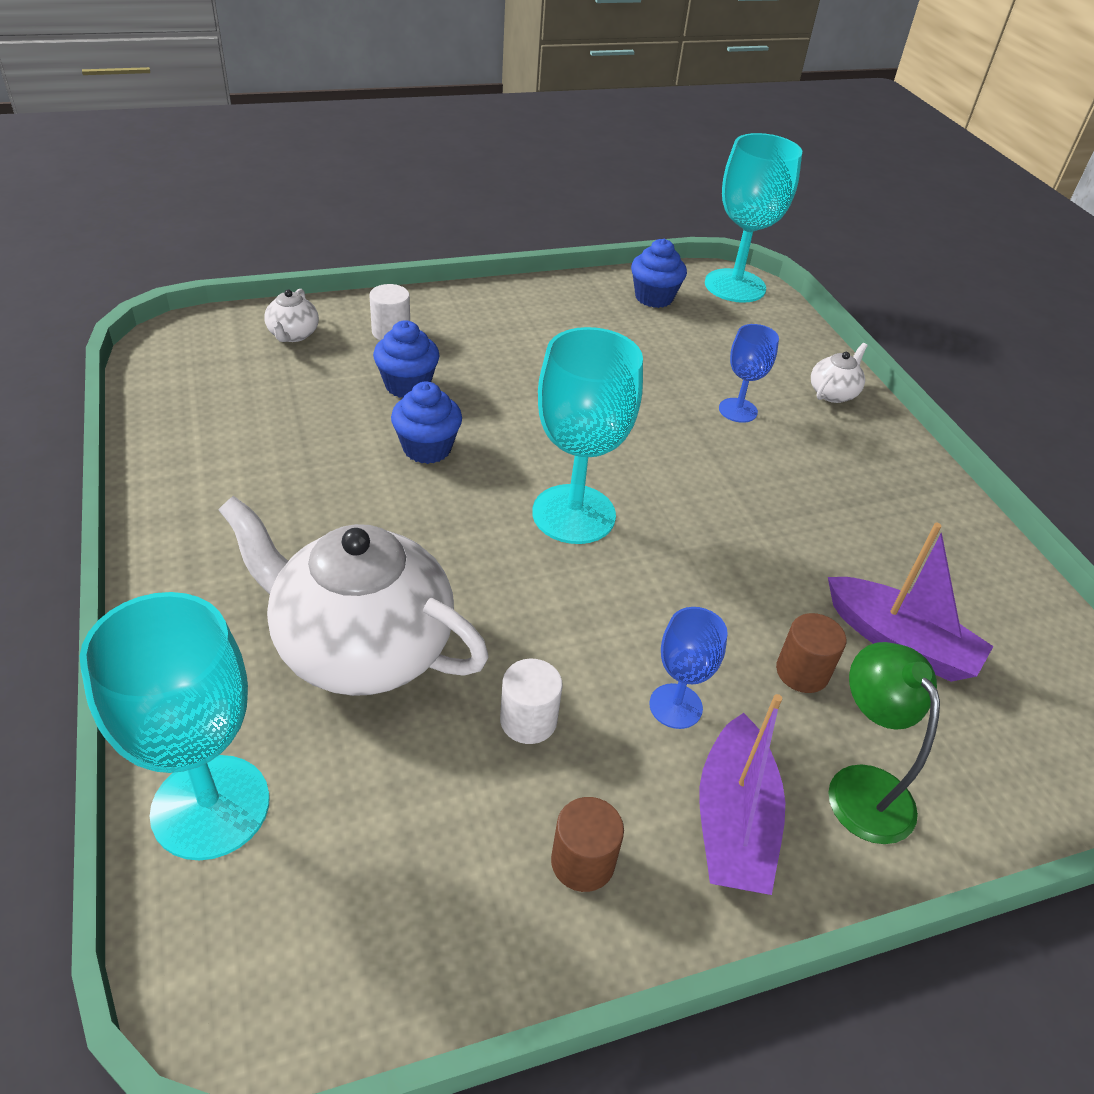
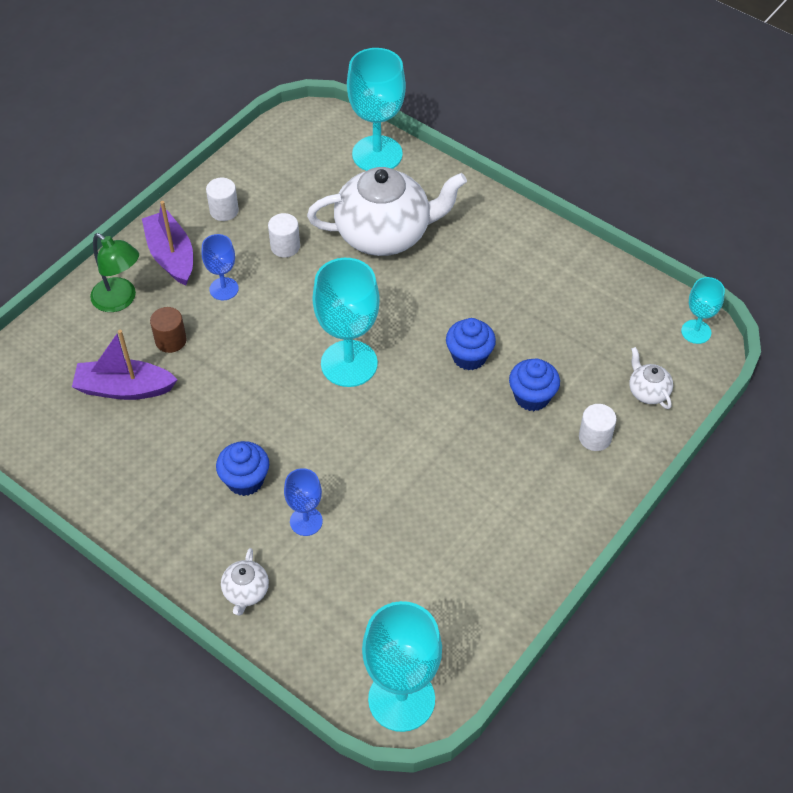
camera: 150 degrees right, 10 degrees up
(171, 348) = (696, 332): none -> turquoise goblet
(582, 862) = (224, 210): brown cylinder -> white cylinder
(654, 297) = (455, 624): blue cupcake -> blue cupcake (245, 480)

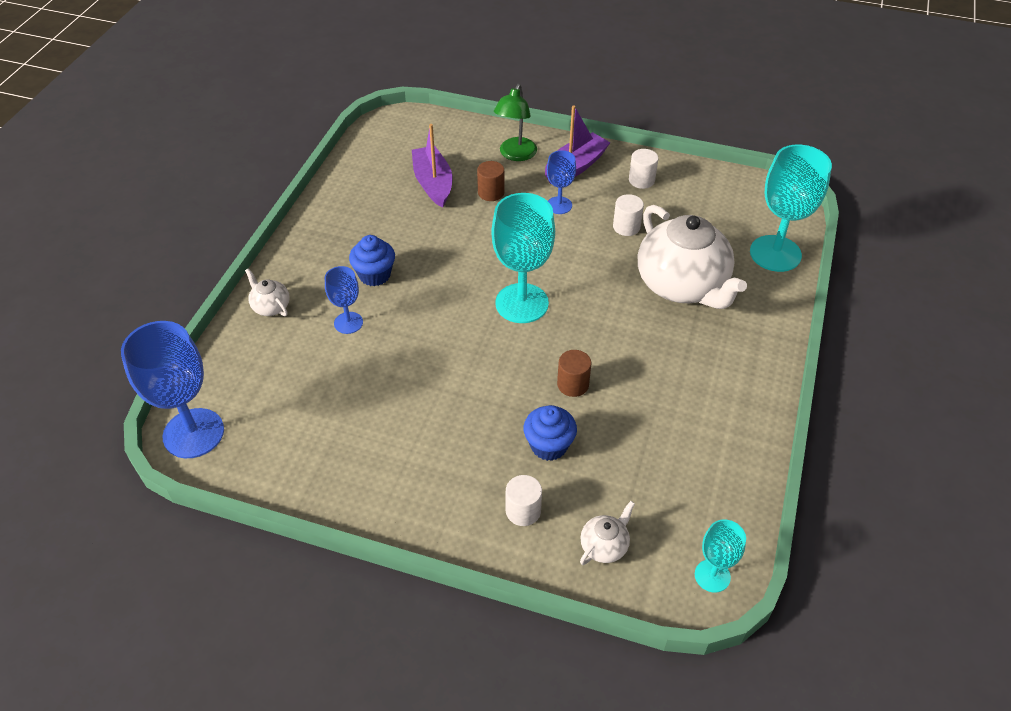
camera: 70 degrees right, 5 degrees down
(246, 592) = (270, 307): white teapot -> white teapot turned 60 degrees clockwise
(401, 699) = (193, 433): turquoise goblet -> blue goblet
(469, 356) = (573, 384): blue cupcake -> brown cylinder

